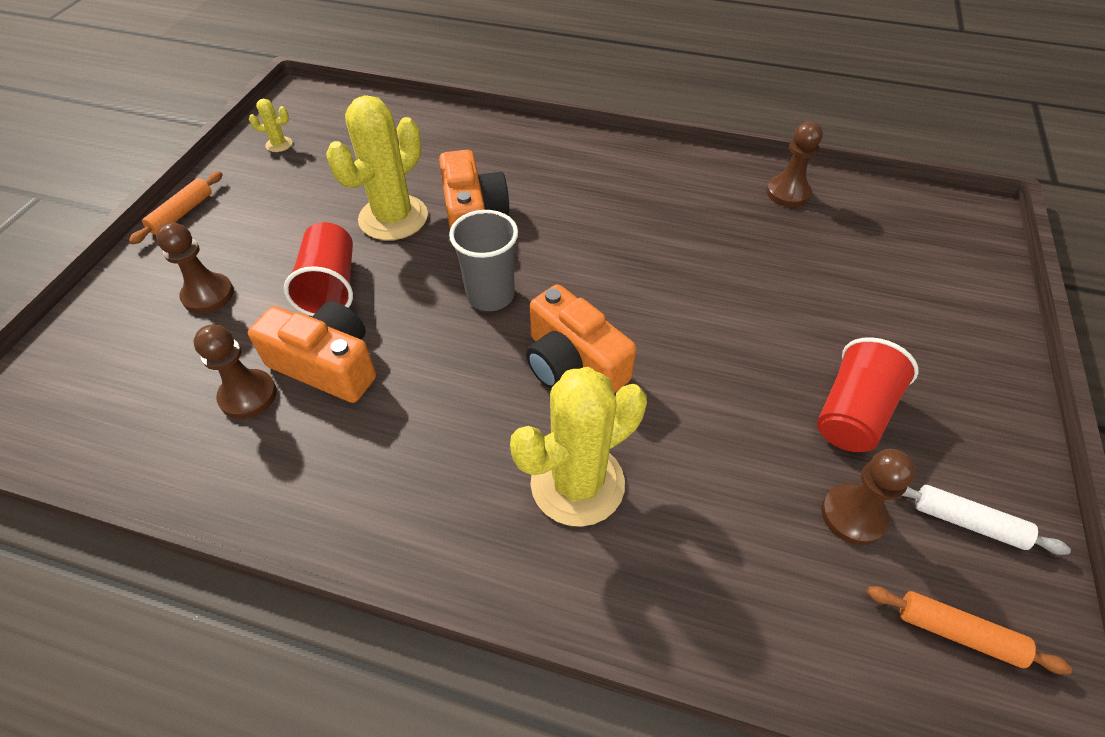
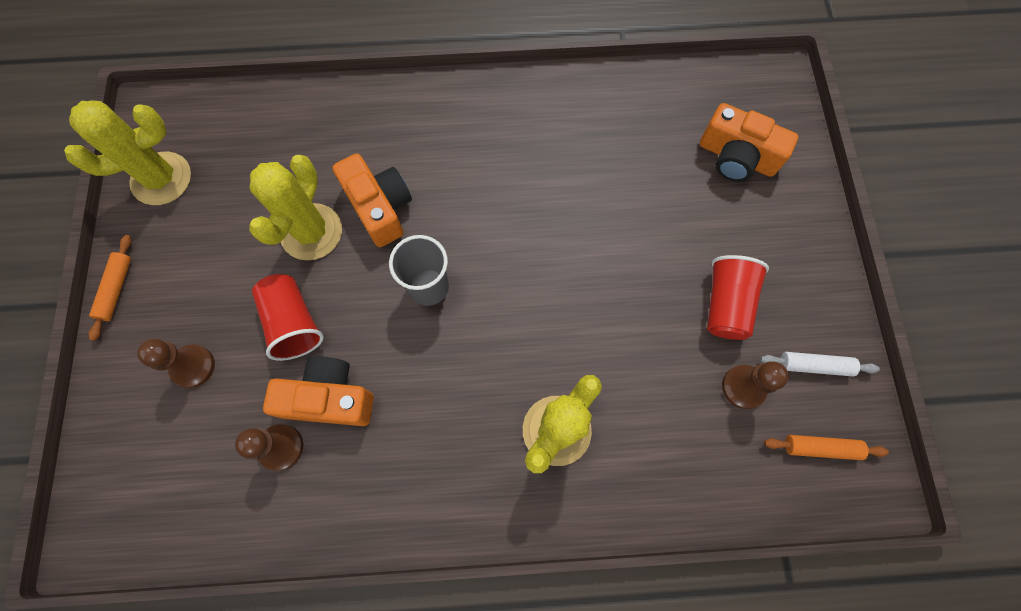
camera: 20 degrees left, 20 degrees up
(279, 144) = (161, 179): yellow cactus -> yellow cactus, size x2.38
(573, 363) = (517, 330): orange camera -> orange camera (736, 157)
(788, 193) = (630, 99): brown pawn -> none

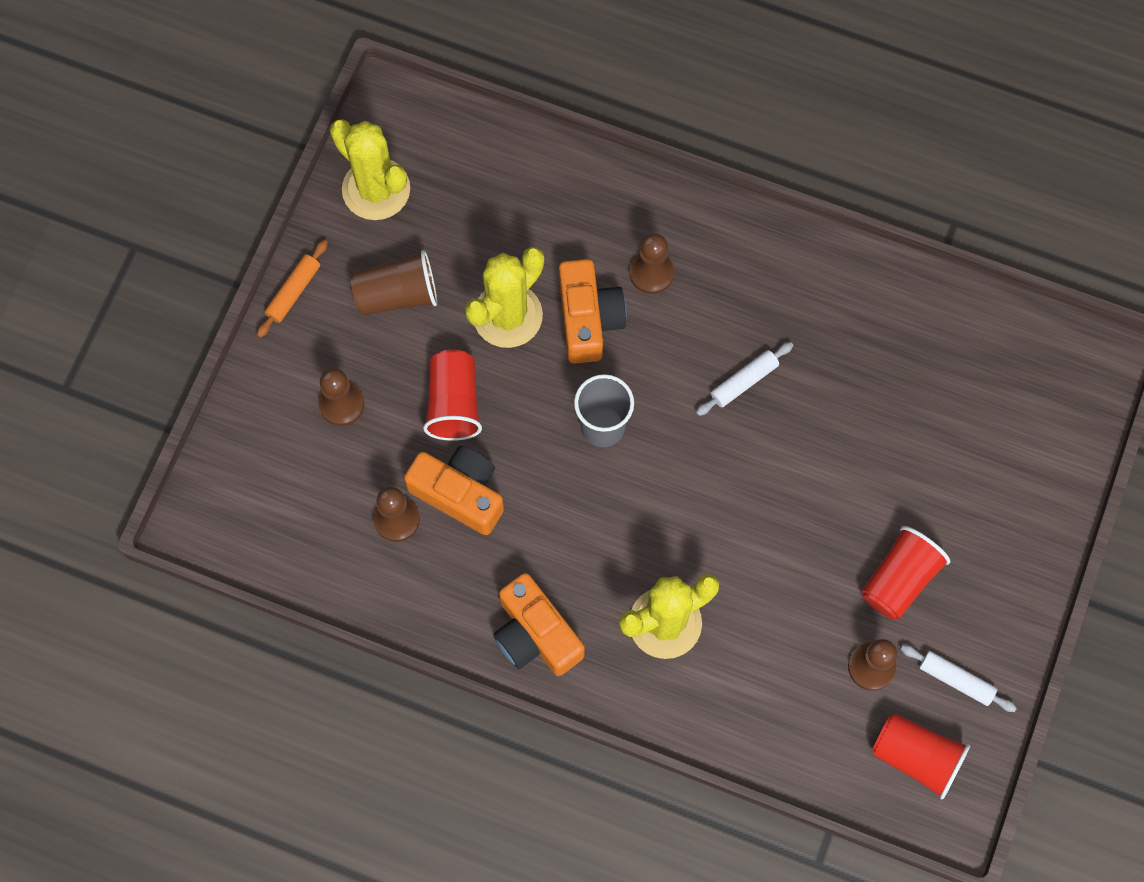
camera: 25 degrees right, 0 degrees up
(161, 179) = (376, 189): yellow cactus -> yellow cactus turned 45 degrees clockwise
(210, 254) = (397, 294): none -> brown cup
(415, 152) = (651, 273): none -> brown pawn
(526, 203) = (744, 381): none -> white rolling pin
(736, 157) = (999, 430): orange camera -> orange camera (535, 634)
(820, 447) = (916, 757): orange rolling pin -> red cup

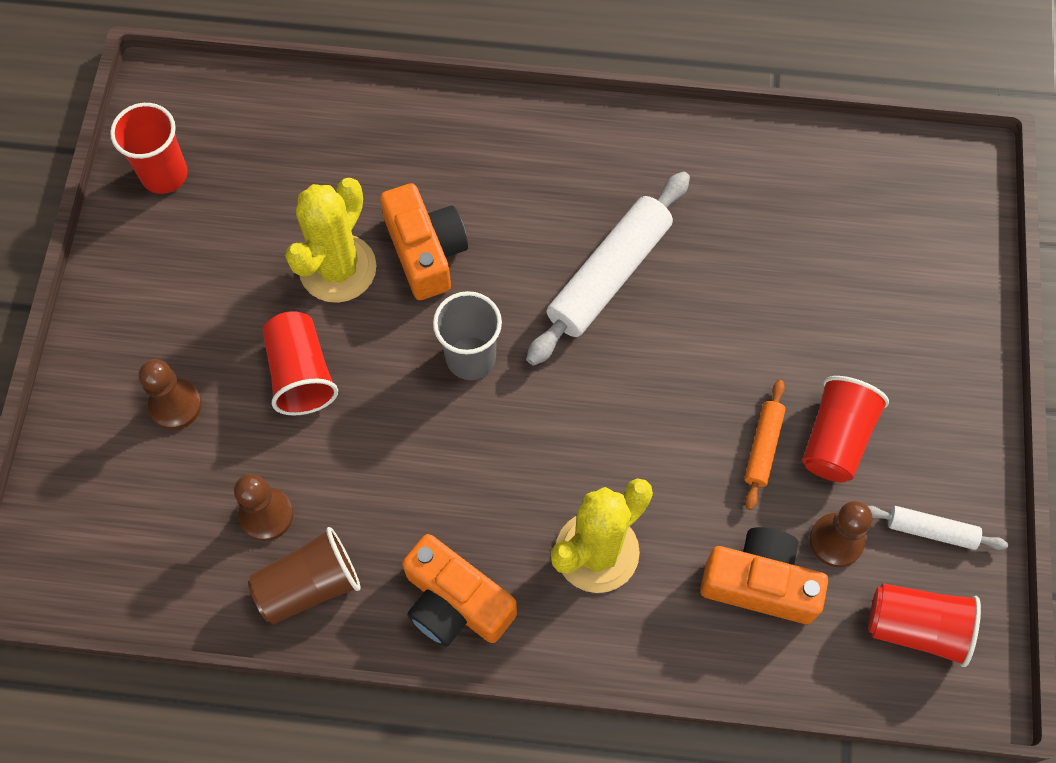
camera: 15 degrees left, 5 degrees down
(293, 291) = (96, 299): orange rolling pin -> orange rolling pin (763, 447)
(376, 189) = (164, 174): yellow cactus -> red cup
(397, 294) = (211, 275): brown cup -> brown cup (309, 585)
(460, 493) = (331, 468): orange camera -> orange camera (760, 583)
(651, 273) = (480, 190): brown pawn -> none
(744, 381) = (608, 275): white rolling pin -> white rolling pin, size x1.95

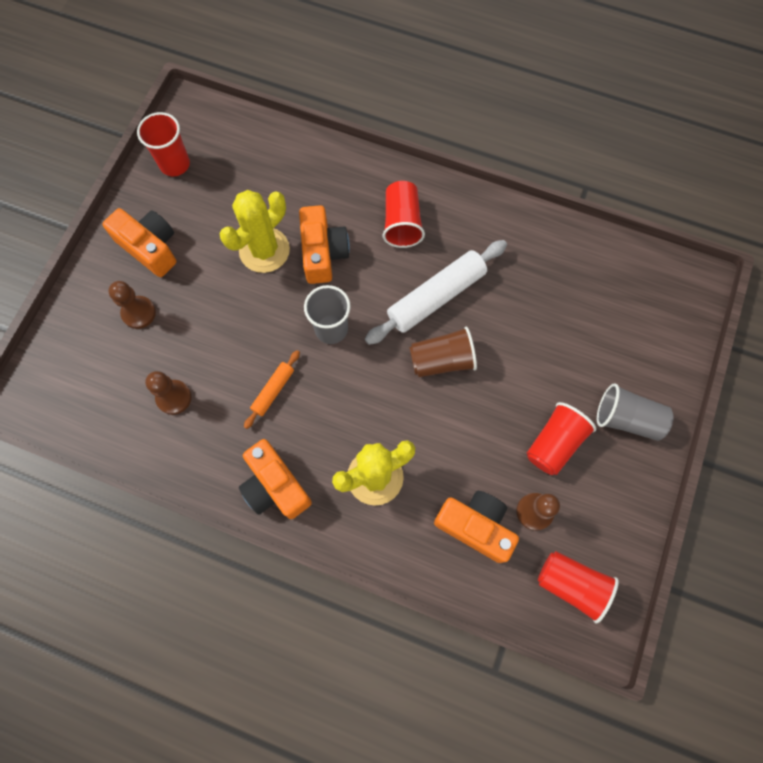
camera: 15 degrees right, 5 degrees up
(163, 305) = (150, 247): none -> orange camera
(301, 373) = (222, 312): red cup -> red cup (402, 223)
(309, 585) = (187, 450): brown cup -> brown cup (442, 360)
(763, 447) = (504, 436): orange rolling pin -> orange rolling pin (273, 391)
(926, 379) = (627, 419): none -> grey cup
(931, 531) = (600, 522): white rolling pin -> none

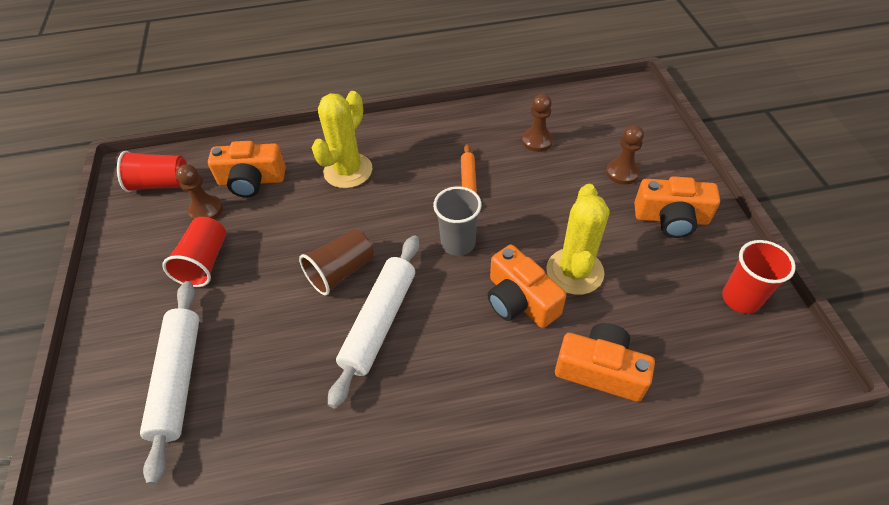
camera: 150 degrees right, 20 degrees down
(275, 486) = (418, 133): orange camera -> orange camera (600, 370)
(402, 223) = (465, 377): red cup -> none
(605, 338) = (178, 380): none -> white rolling pin
(627, 419) = (136, 316): grey cup -> none

